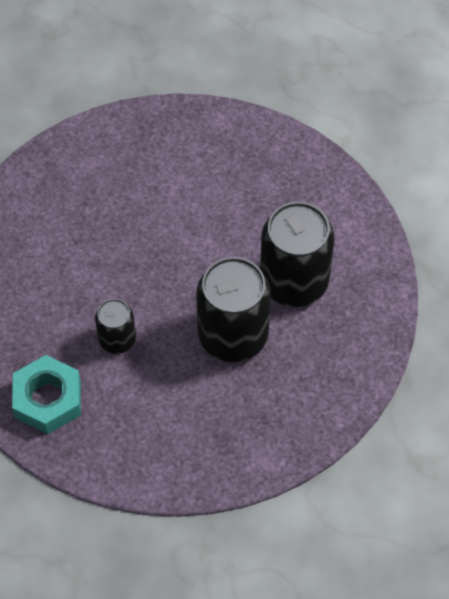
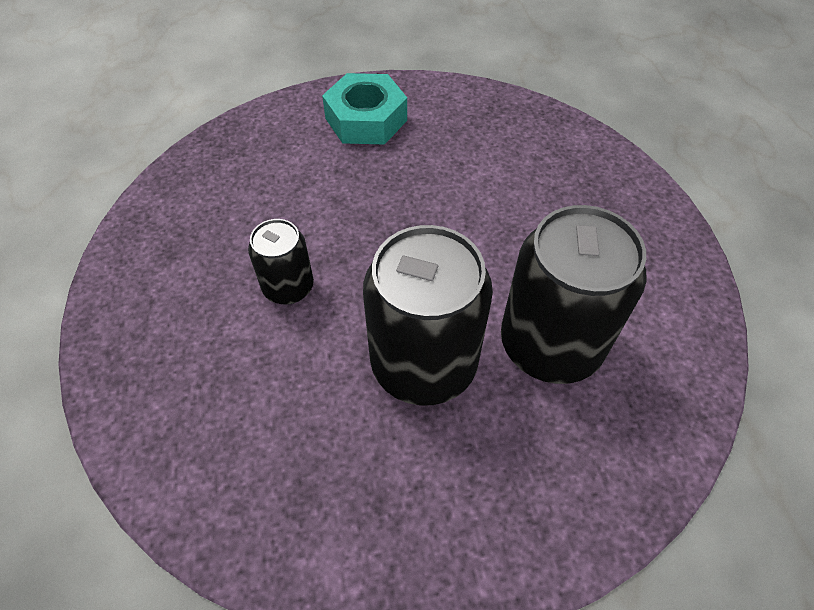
camera: 35 degrees right, 5 degrees down
(48, 399) = (157, 306): turquoise nut -> turquoise nut (366, 119)

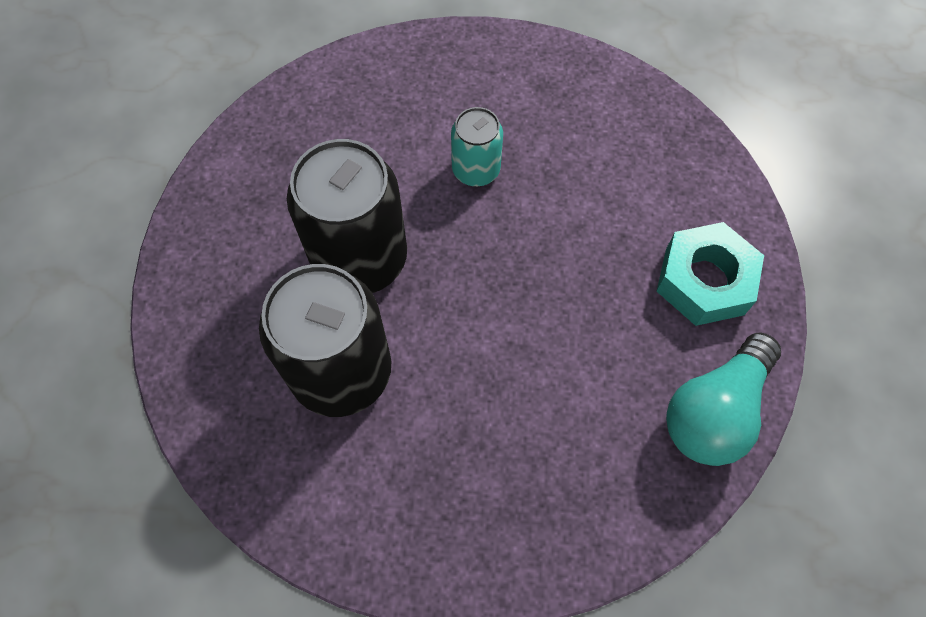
camera: 105 degrees right, 10 degrees up
(288, 287) = (476, 170): black can -> turquoise can
(471, 105) = (714, 411): none -> turquoise light bulb

